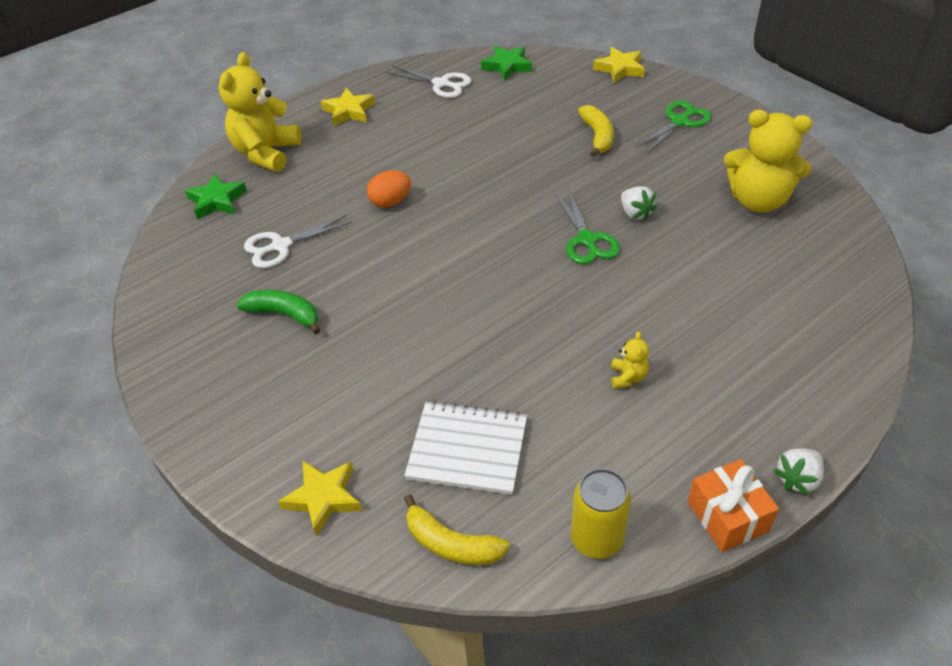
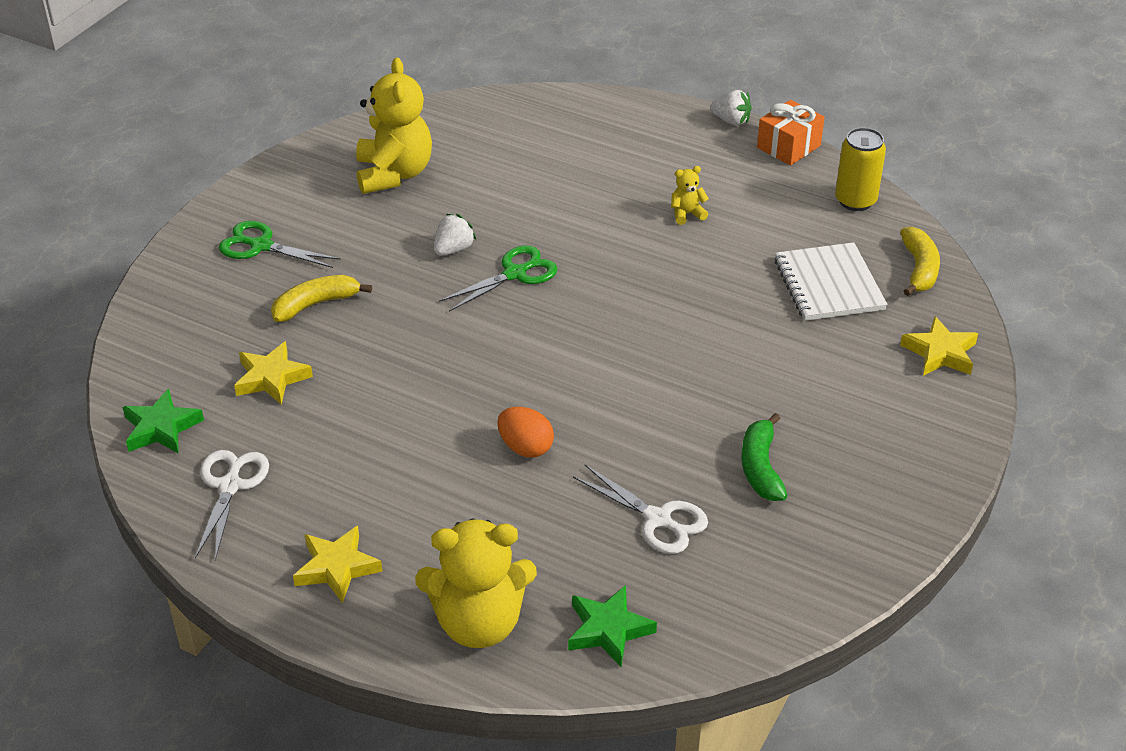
camera: 115 degrees left, 5 degrees down
(620, 69) = (144, 316): yellow star -> yellow star (271, 378)

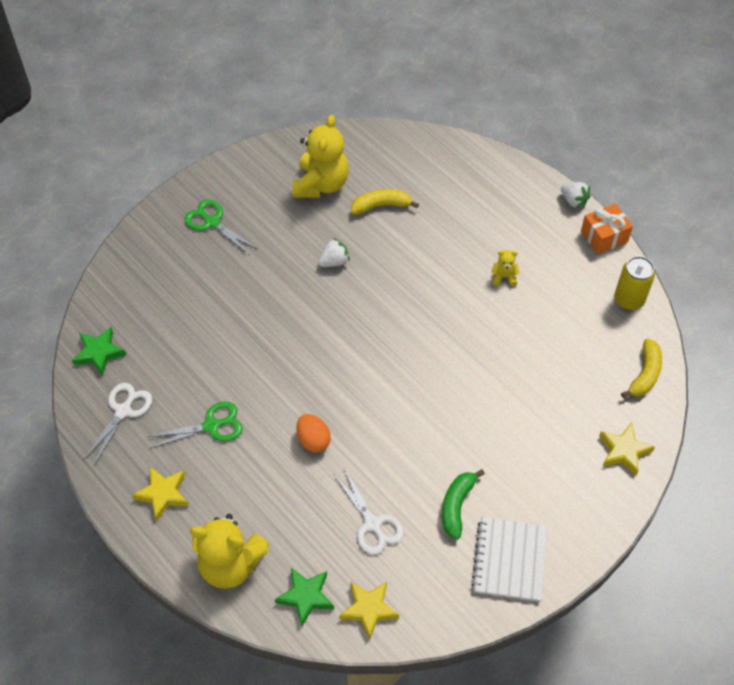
camera: 20 degrees right, 15 degrees up
(271, 378) = (179, 334): yellow star -> yellow star (369, 609)
(315, 304) = (228, 282): yellow banana -> yellow banana (381, 206)
(515, 274) = (365, 295): green scissors -> green scissors (211, 426)
(828, 285) = (574, 368): white notebook -> white notebook (509, 560)

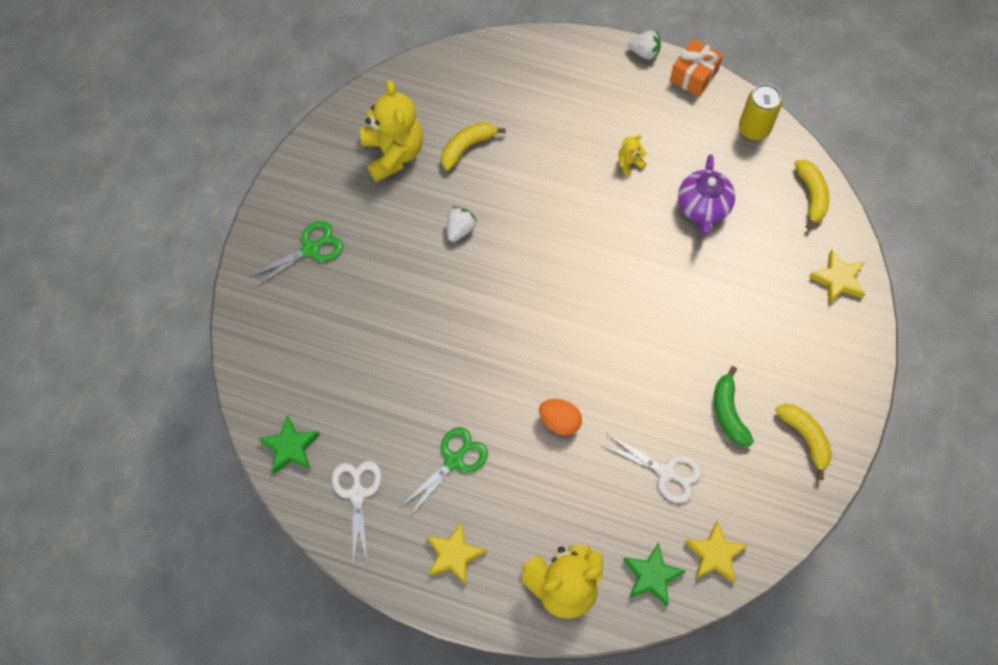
camera: 30 degrees left, 10 degrees up
(212, 222) = (310, 249): green scissors -> green scissors turned 135 degrees clockwise
(509, 560) = (805, 438): white notebook -> yellow banana
(543, 339) = (703, 208): none -> purple teapot

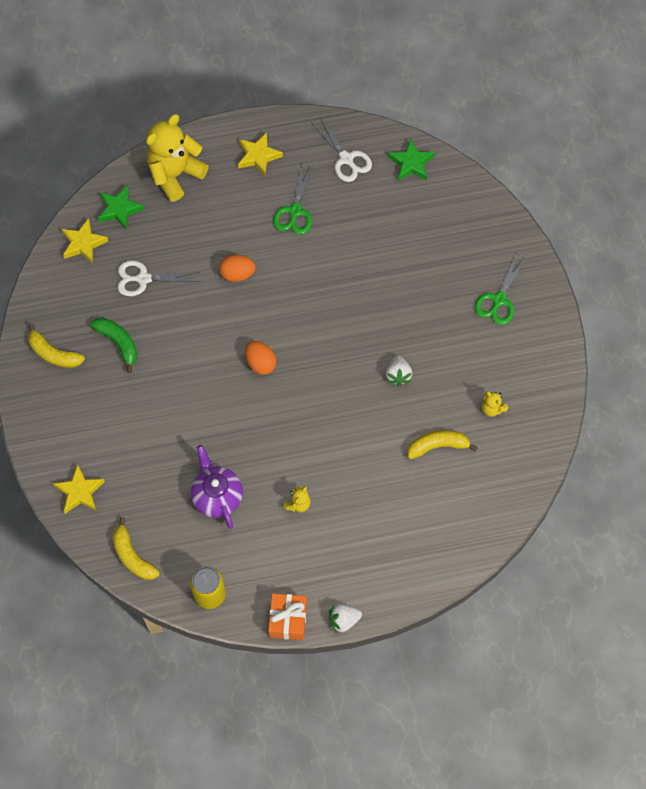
camera: 150 degrees right, 0 degrees up
(393, 153) = (492, 408): yellow teddy bear -> yellow teddy bear, size x0.43
(467, 147) = (437, 446): yellow banana -> yellow banana turned 120 degrees counterclockwise
(589, 312) = (260, 363): none -> orange egg

